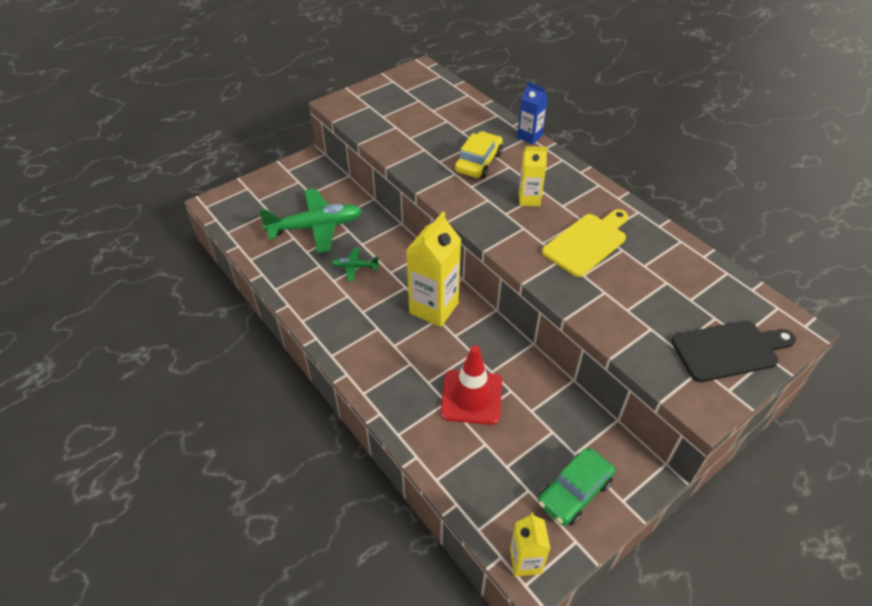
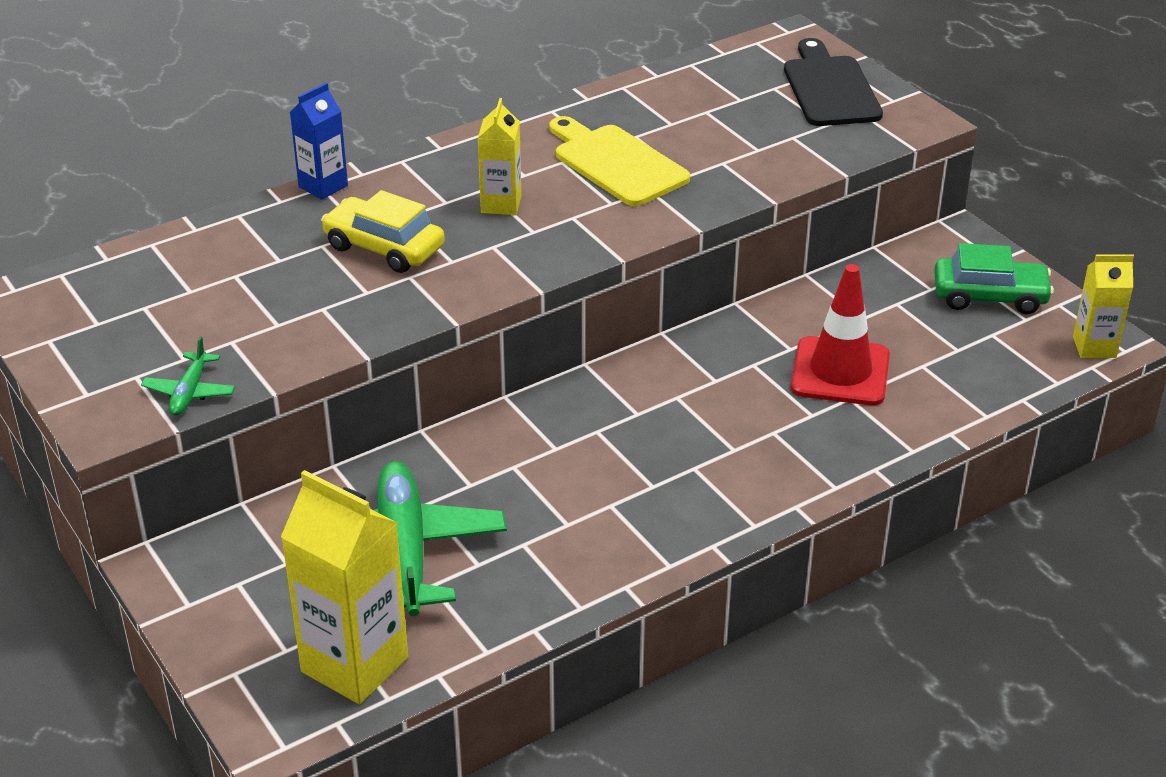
camera: 85 degrees left, 10 degrees down
(355, 267) = (535, 494): green plane -> green plane (189, 392)
(434, 308) = (652, 399): yellow carton -> yellow carton (354, 664)
(574, 492) = (989, 296): green car -> green car turned 45 degrees counterclockwise

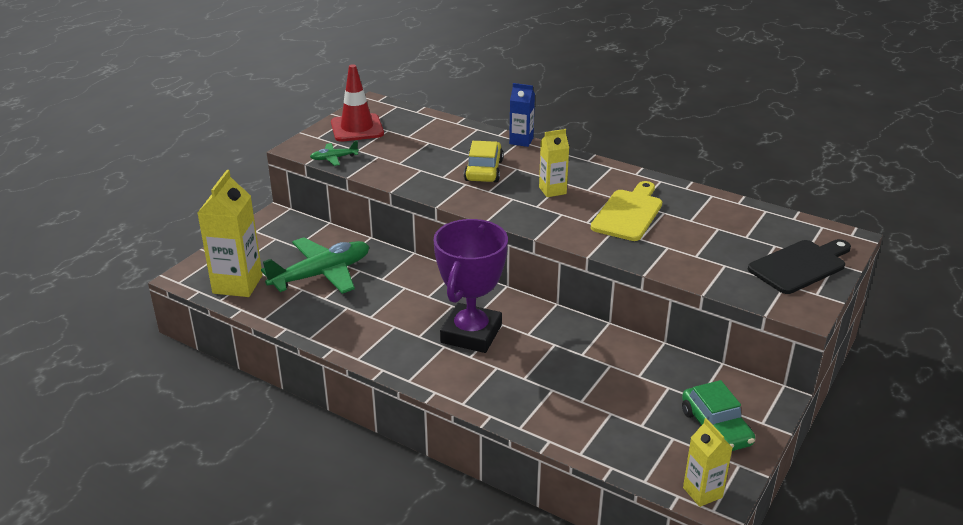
camera: 65 degrees right, 5 degrees down
(681, 432) = (471, 334): none -> purple trophy
(840, 372) = (575, 379): red traffic cone -> red traffic cone (357, 128)

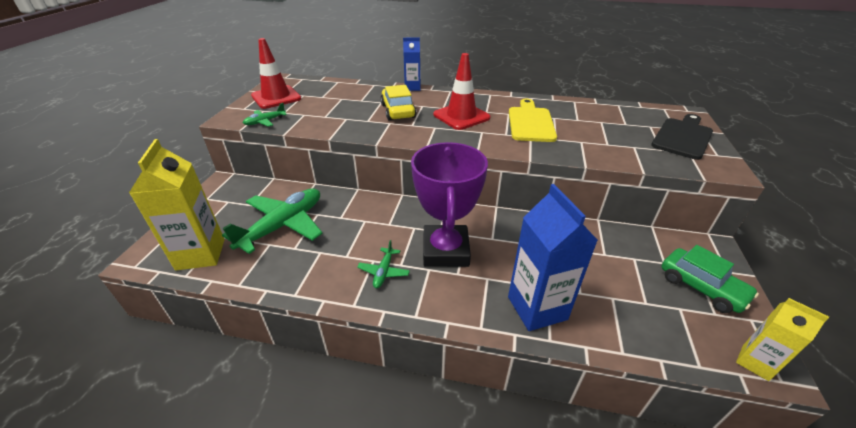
camera: 20 degrees left, 5 degrees up
(399, 338) = (383, 272): none -> green plane
(527, 402) = (537, 308): none -> blue carton
(552, 190) = (461, 116): yellow carton -> red traffic cone

